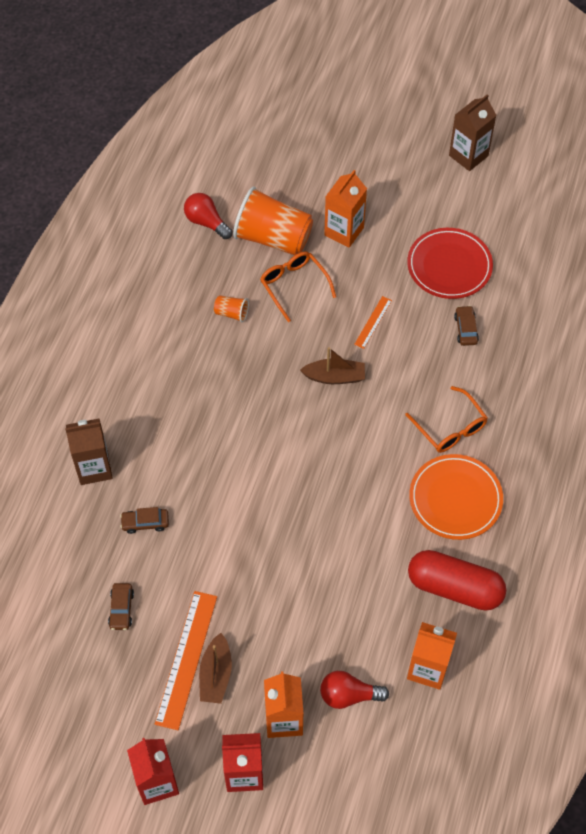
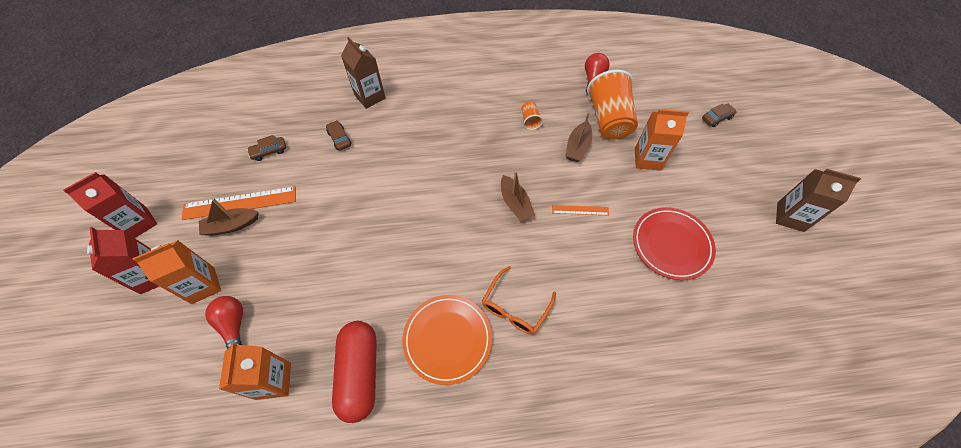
camera: 65 degrees right, 0 degrees up
(294, 285) = (577, 147): orange glasses -> brown boat
(466, 329) = (619, 282): brown car -> brown car (716, 118)

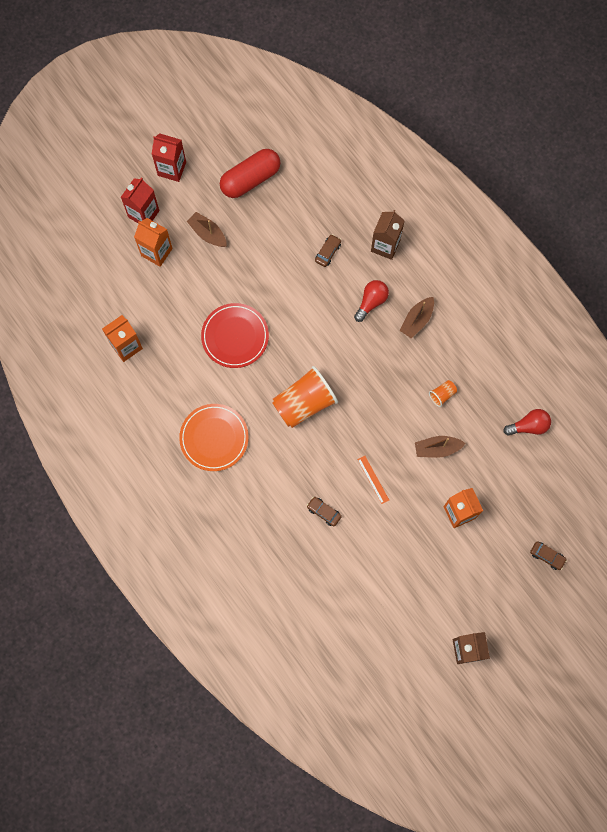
camera: 60 degrees right, 15 degrees up
(234, 325) = (144, 294): red light bulb -> red light bulb (371, 302)
(240, 203) = (228, 224): orange ruler -> none
(269, 151) = (283, 208): brown car -> brown car (324, 512)
(359, 373) = (160, 396): red capsule -> red capsule (250, 179)
(515, 203) = (349, 426): brown boat -> brown boat (417, 320)
(515, 307) = (262, 471): orange glasses -> none
(608, 119) = (485, 461): orange cup -> orange cup (304, 403)
(671, 244) = (382, 563): red plate -> red plate (235, 336)

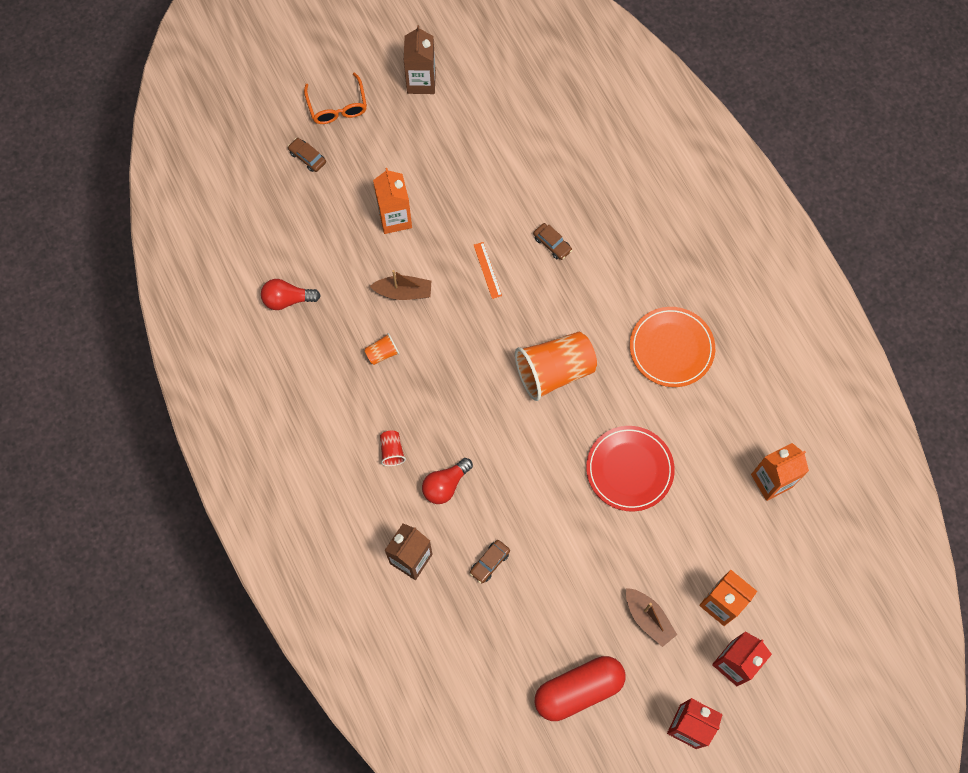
camera: 170 degrees left, 5 degrees down
(417, 320) = (392, 451): brown boat -> red cup
(534, 611) = (337, 106): none -> orange glasses

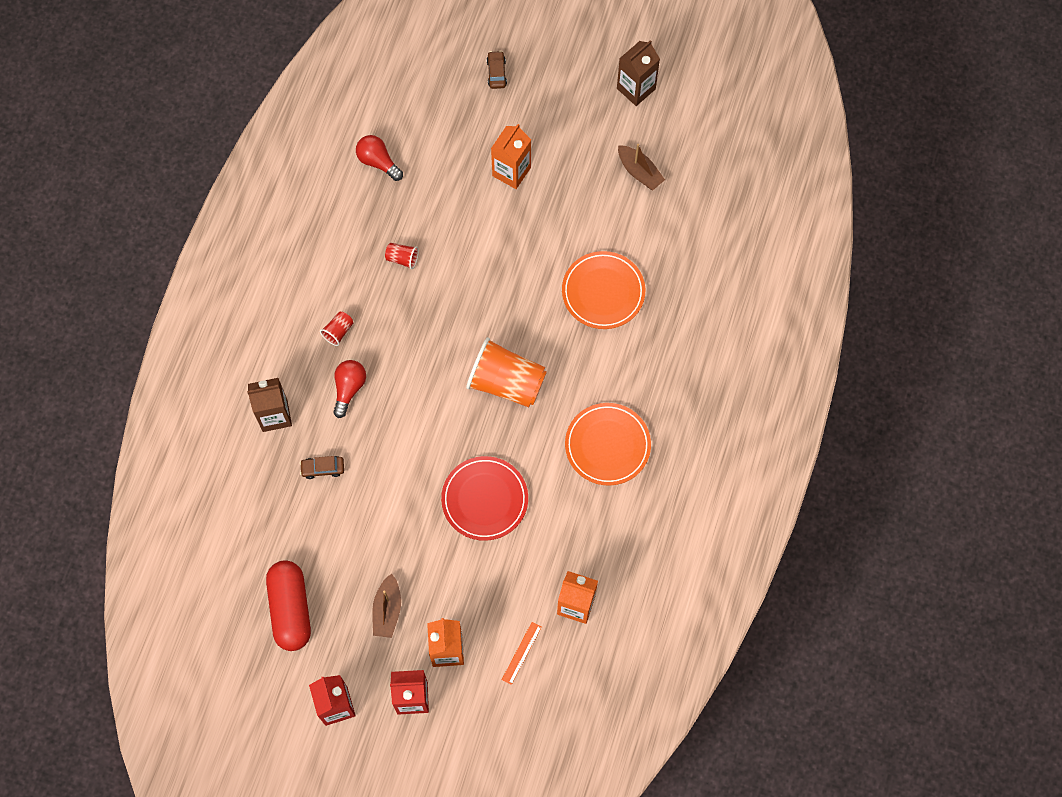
camera: 45 degrees right, 0 degrees up
(337, 106) = (556, 54): orange glasses -> none
(382, 353) = (402, 258): orange cup -> red cup
(403, 292) = (462, 229): brown boat -> brown boat (639, 172)
(445, 485) = (349, 388): red light bulb -> red light bulb turned 105 degrees clockwise
(487, 270) = (537, 268): orange ruler -> orange ruler (521, 653)
(552, 244) = (603, 292): brown car -> orange plate
(578, 690) = (290, 609): red capsule -> red capsule turned 60 degrees clockwise

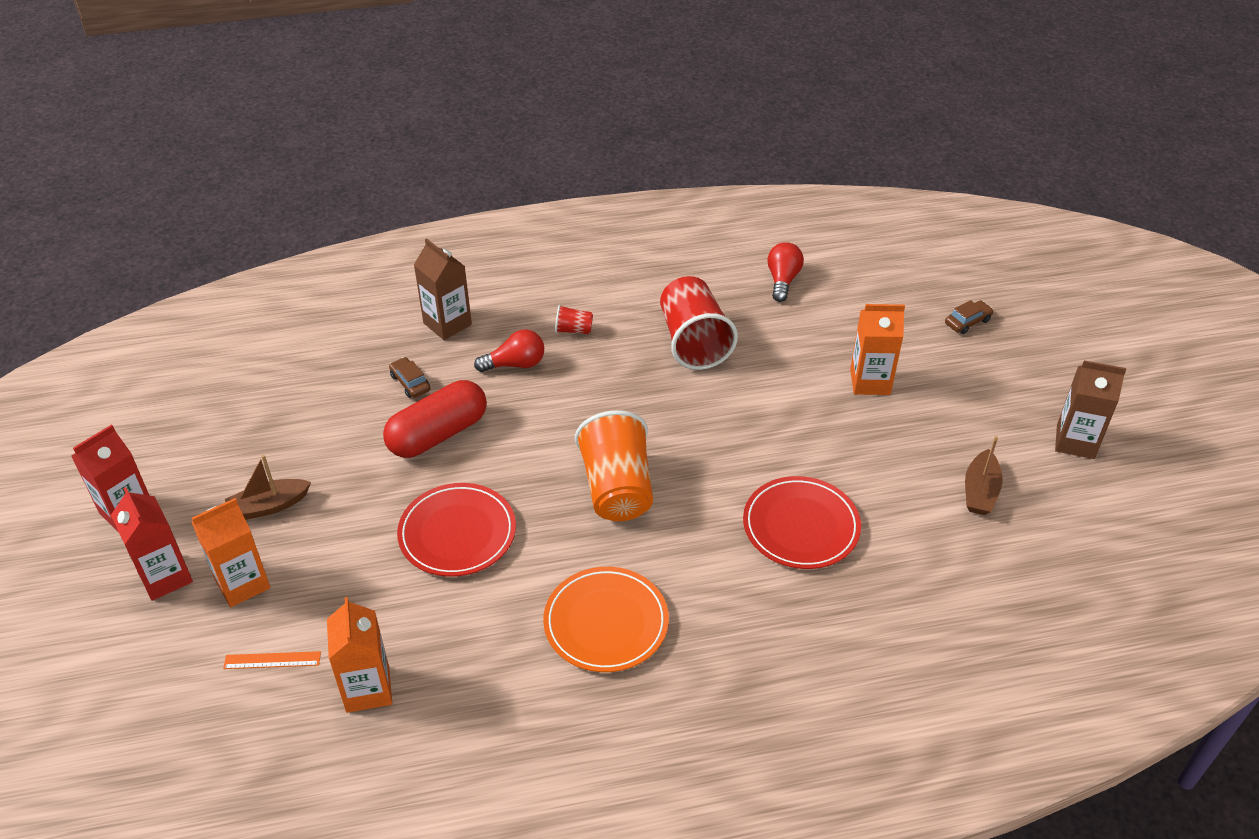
camera: 60 degrees right, 25 degrees down
(290, 609) = (231, 426): red capsule -> red capsule (438, 434)
(402, 258) = (693, 342): red cup -> red cup, size x2.31
(603, 292) = (801, 526): orange plate -> red plate

